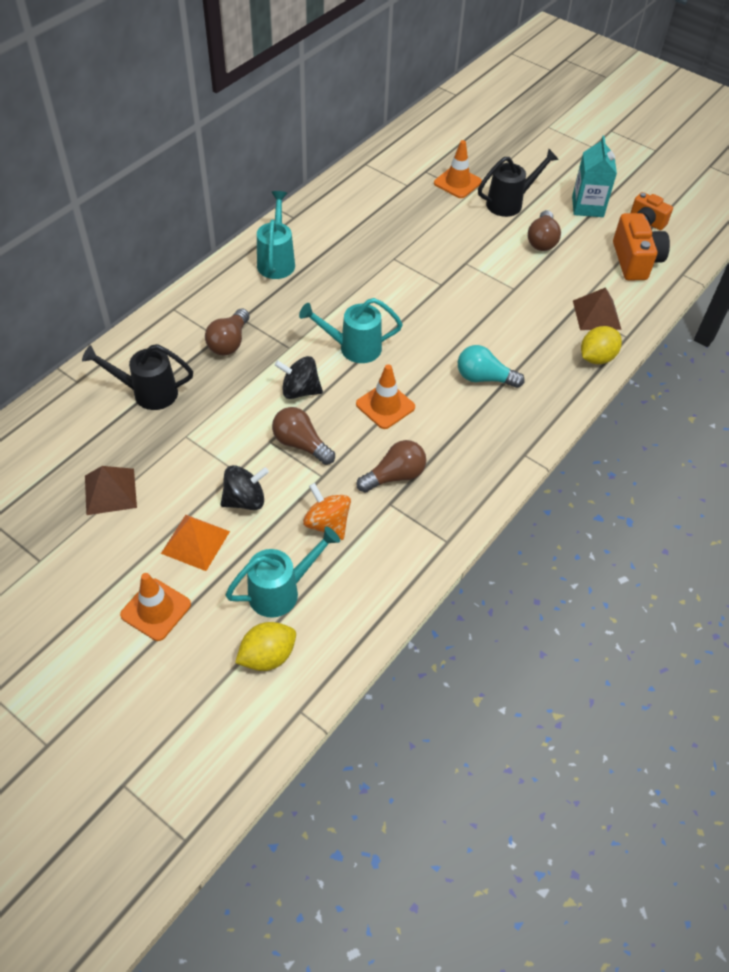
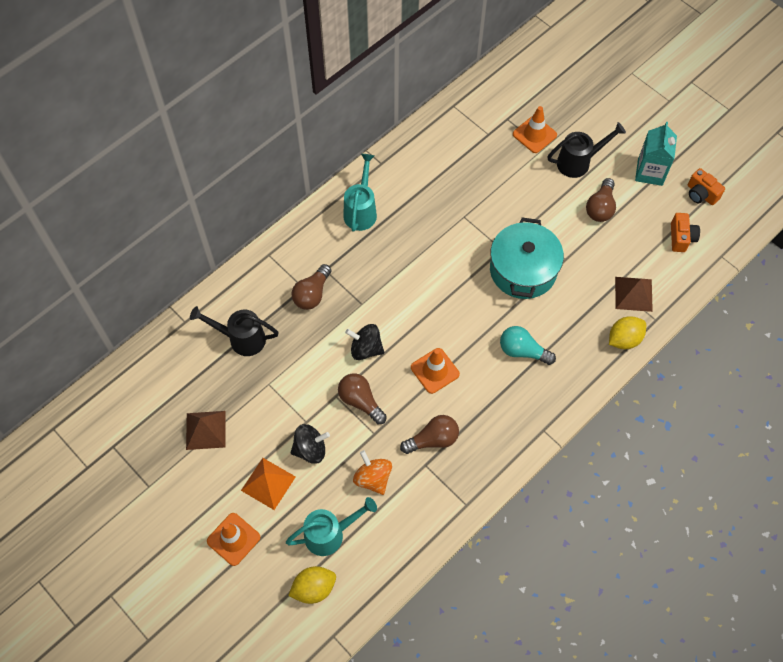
camera: 10 degrees right, 10 degrees up
(354, 348) = (416, 309): turquoise watering can -> none
(469, 302) = (523, 270): none -> turquoise pot
(635, 261) = (681, 238): orange camera -> orange camera, size x0.63

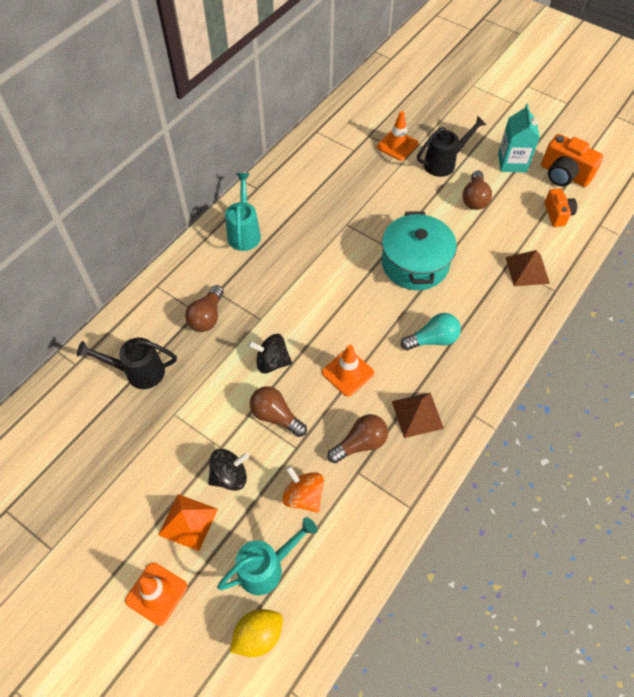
camera: 10 degrees left, 5 degrees down
(205, 430) = (110, 474): brown pyramid -> brown pyramid (417, 414)
(522, 351) = (432, 339): turquoise light bulb -> turquoise light bulb turned 150 degrees clockwise
(624, 339) = (530, 313): yellow lemon -> none
(701, 194) = (564, 175): orange camera -> orange camera, size x1.58

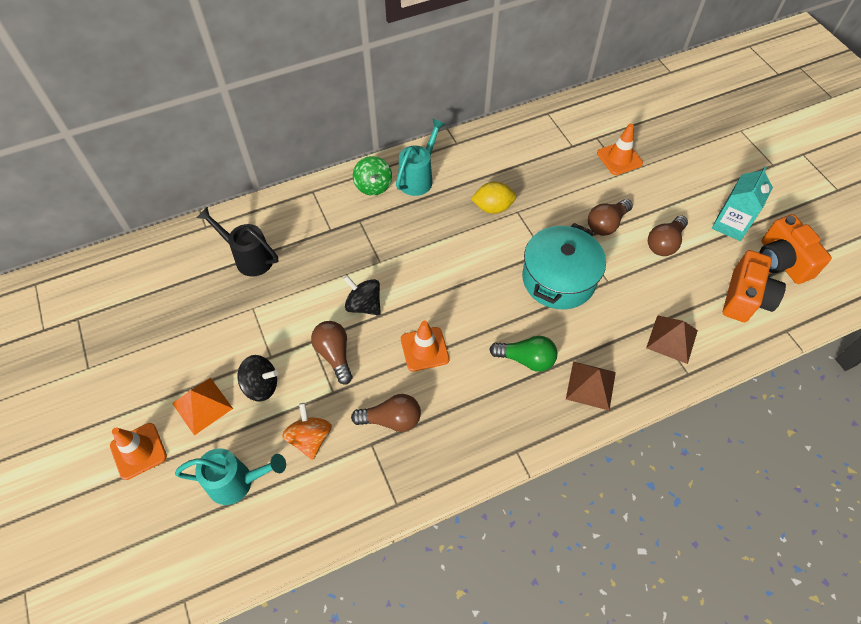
camera: 30 degrees right, 0 degrees up
(207, 317) = (336, 238): brown light bulb -> brown light bulb (606, 224)
(209, 257) = (373, 186): none -> green spinning top
(258, 635) = (191, 536): yellow lemon -> yellow lemon (492, 207)
(417, 414) = (462, 421): brown pyramid -> brown pyramid (591, 385)
(432, 339) = (526, 359): turquoise light bulb -> green light bulb
(443, 163) = (655, 195): black watering can -> none
(557, 214) = (745, 298): orange camera -> orange camera, size x1.58

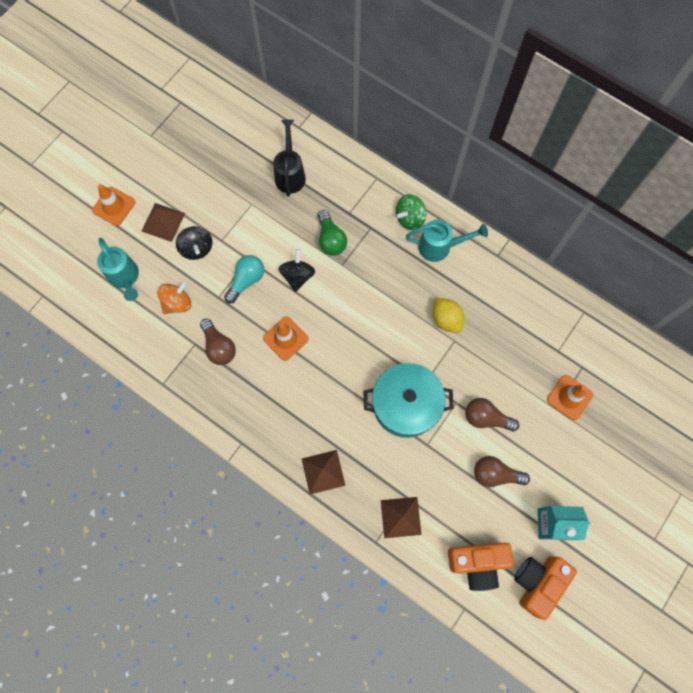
camera: 60 degrees right, 15 degrees up
(202, 405) = (163, 222): orange pyramid -> brown pyramid
(334, 354) = (246, 280): brown light bulb -> turquoise light bulb
(526, 359) = (318, 414): green light bulb -> green light bulb (331, 239)

